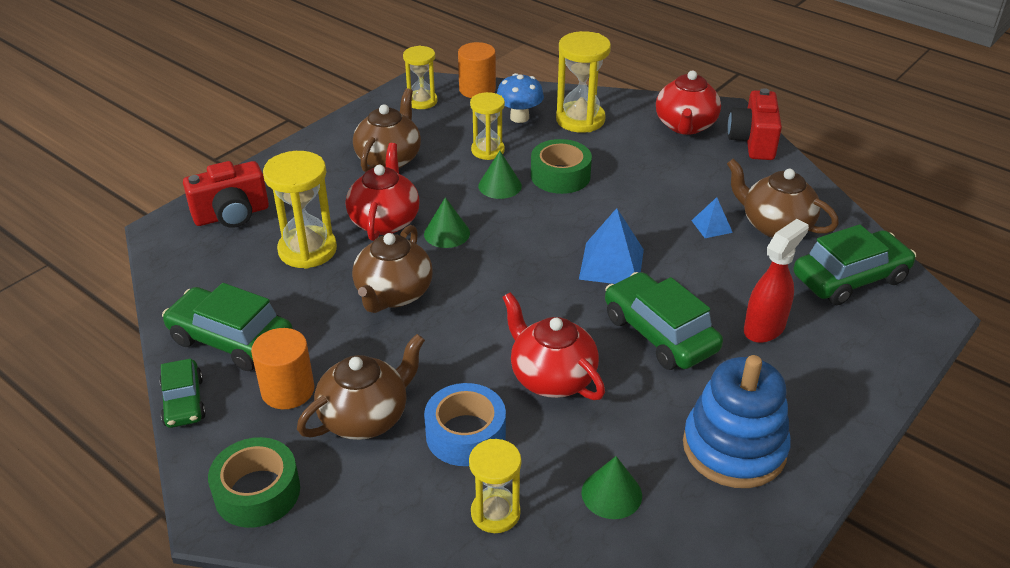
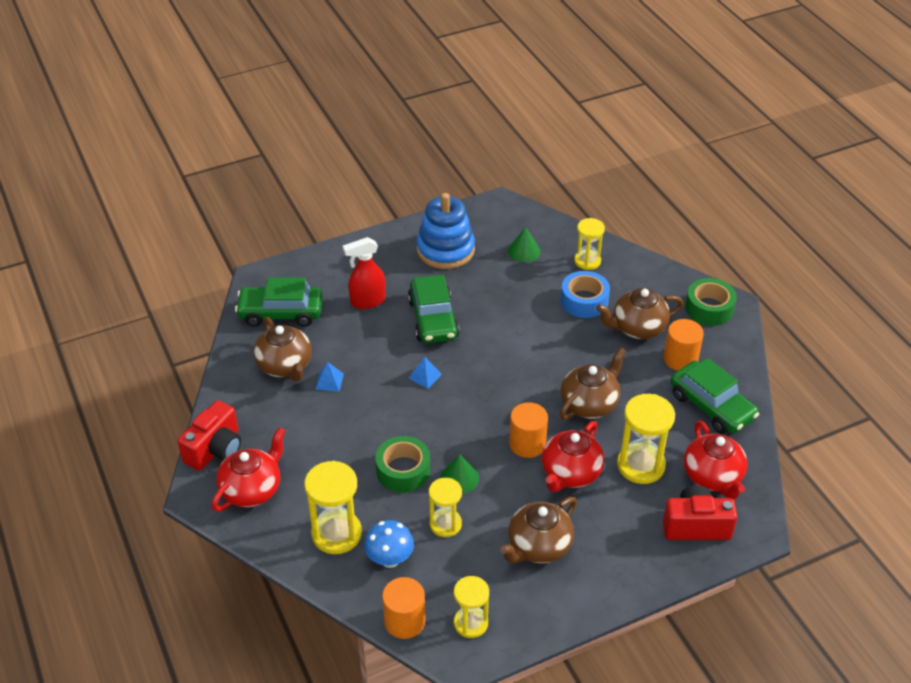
camera: 155 degrees left, 5 degrees up
(184, 402) = (747, 372): green car -> none
(447, 233) = (527, 444): green cone -> orange cylinder
(551, 377) = (517, 315): red teapot -> red teapot (713, 477)
(611, 264) = (425, 376): blue pyramid -> blue pyramid, size x0.54

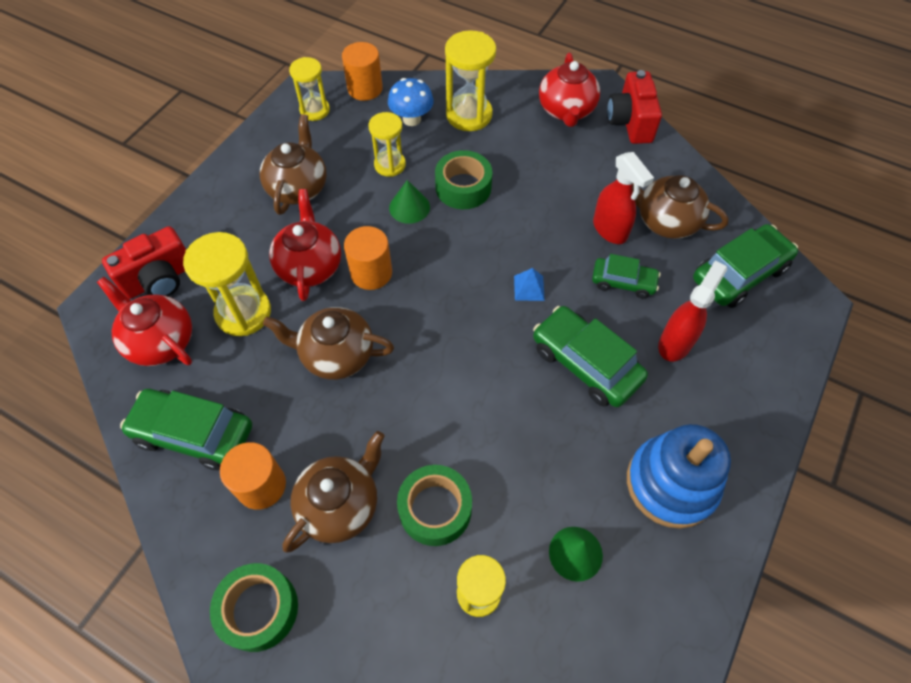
camera: 145 degrees right, 15 degrees up
(329, 381) = (610, 230): blue pyramid -> red spray bottle
(359, 347) = (623, 282): none -> green car
(584, 301) = (435, 509): blue tape -> green tape
(590, 404) = (336, 355): brown teapot -> brown teapot turned 90 degrees clockwise

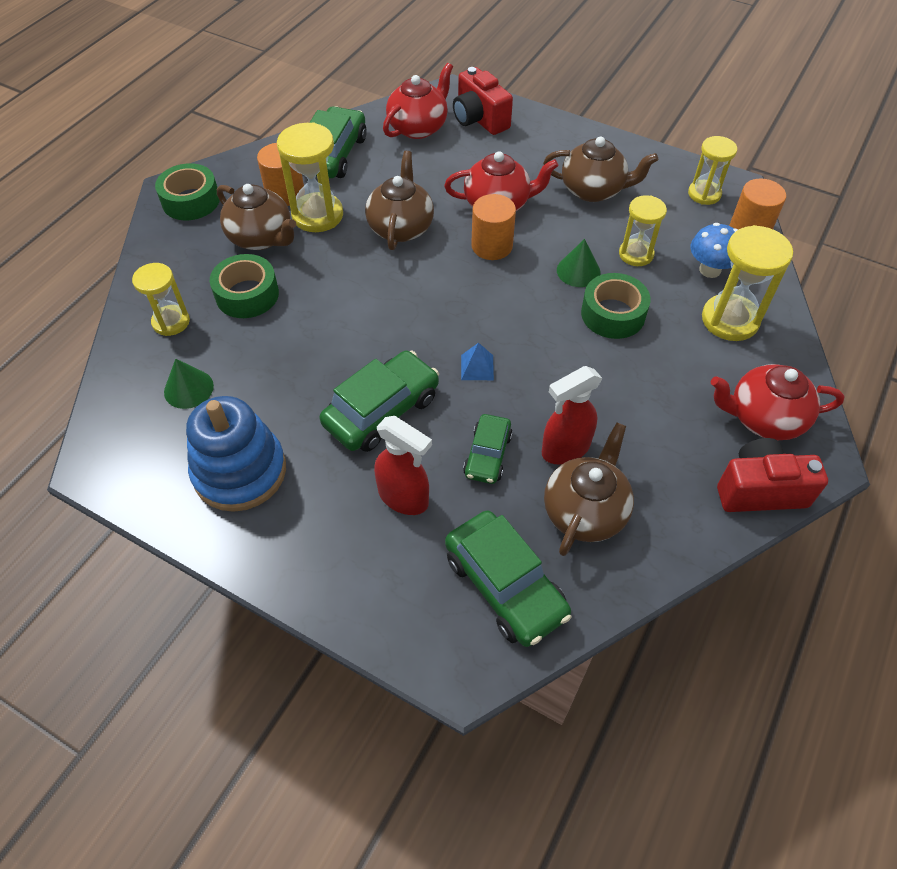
camera: 90 degrees right, 5 degrees down
(243, 313) = (446, 169): yellow hourglass -> yellow hourglass (317, 215)

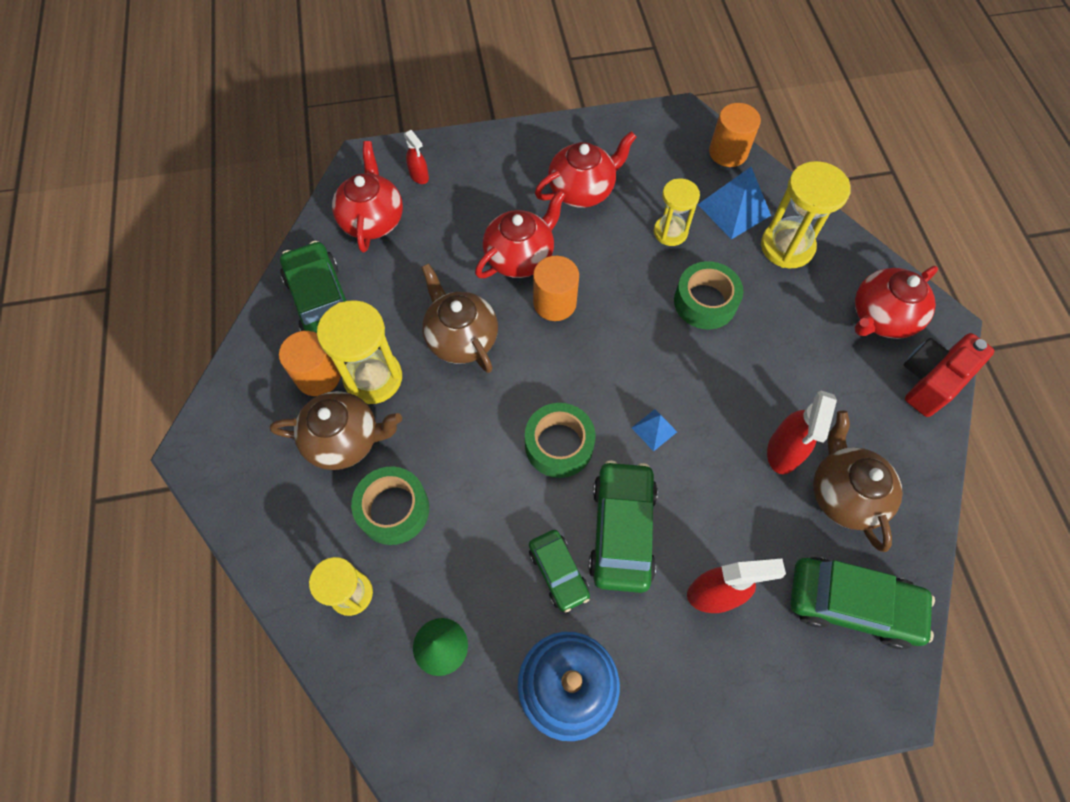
camera: 40 degrees left, 10 degrees up
(191, 201) = (231, 450): green tape -> green tape (559, 445)
(479, 119) = (419, 176): red camera -> red spray bottle
(487, 455) = (736, 503): green car -> green car (558, 572)
(578, 271) = (643, 279): green cone -> none
(593, 190) = (582, 190): brown teapot -> red teapot
(704, 194) = (667, 138): yellow hourglass -> none
(710, 270) = (734, 210): blue mushroom -> blue pyramid

